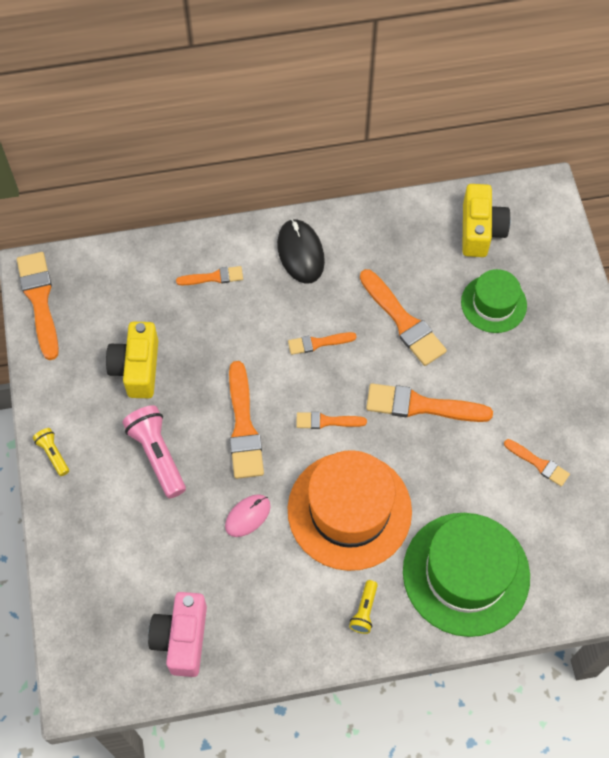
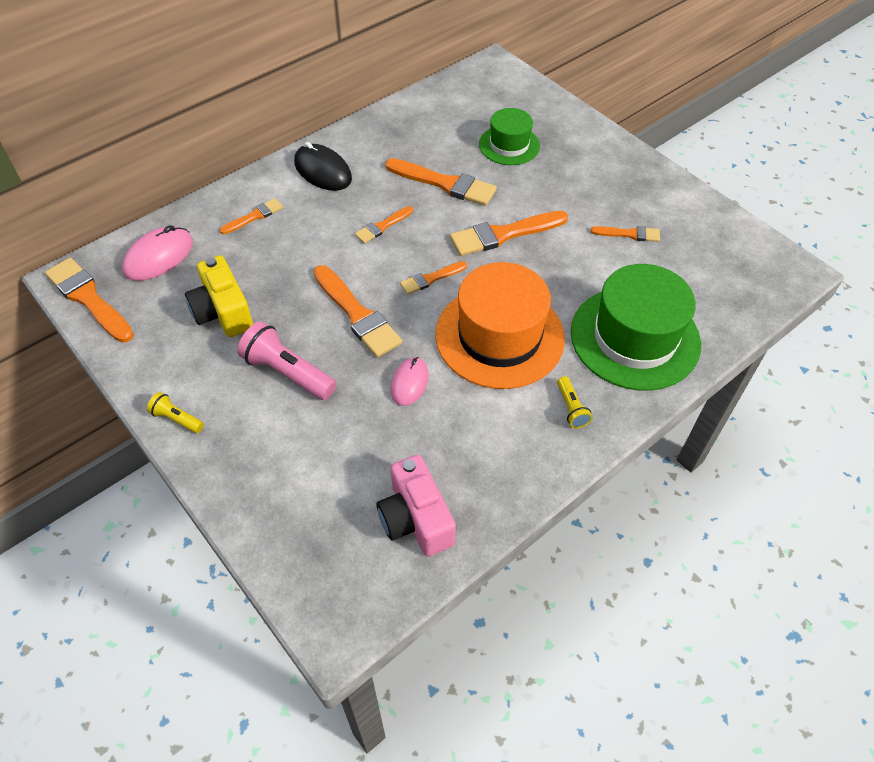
camera: 30 degrees left, 10 degrees down
(113, 283) = (159, 257): none -> pink mouse
(480, 230) = (462, 104): yellow camera -> none

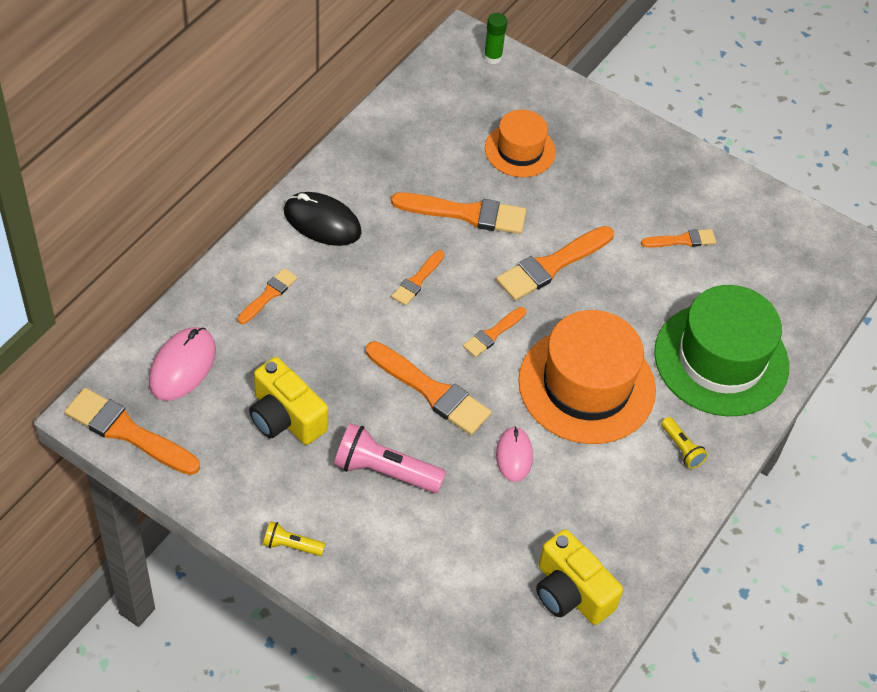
camera: 20 degrees left, 0 degrees up
(415, 519) = (570, 592): pink camera -> yellow camera
(509, 145) = (520, 150): green hat -> orange hat
(512, 78) = (492, 57): none -> green glue stick

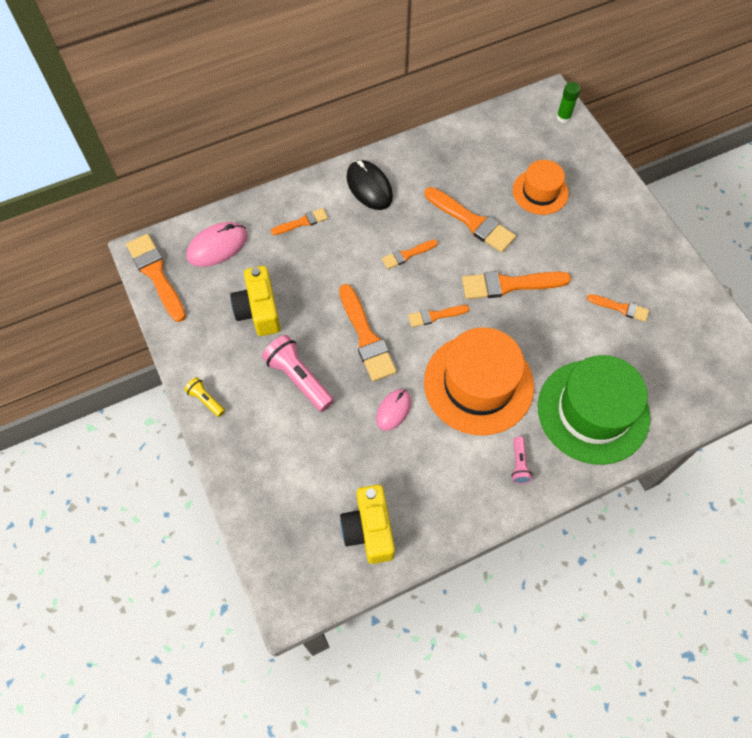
camera: 35 degrees right, 10 degrees up
(681, 448) = (519, 464): yellow flashlight -> pink flashlight

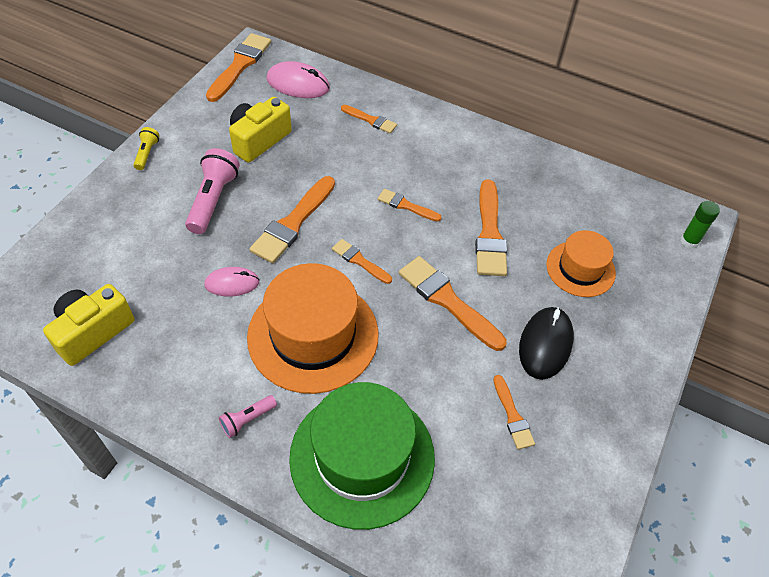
camera: 50 degrees right, 10 degrees down
(369, 187) = (450, 143): black mouse -> black mouse (545, 344)

